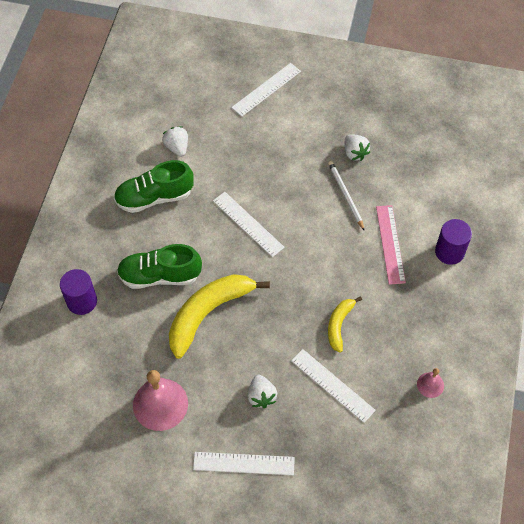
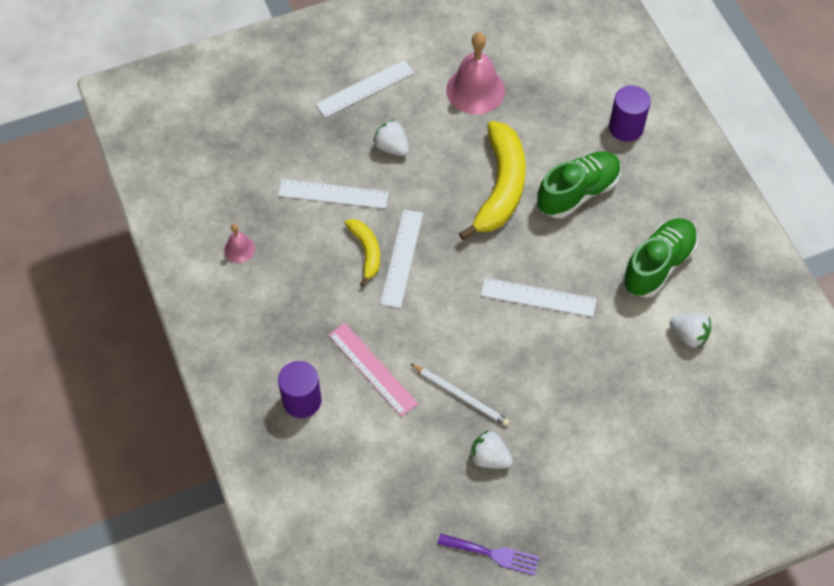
camera: 145 degrees right, 0 degrees up
(266, 89) = (659, 477): white ruler -> white ruler (401, 258)
(391, 107) = (493, 554): none -> purple fork

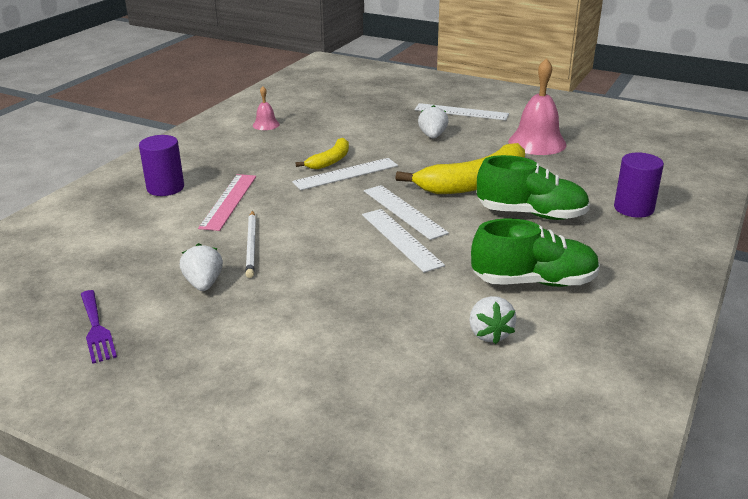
camera: 50 degrees right, 30 degrees down
(333, 194) = (359, 134): white ruler -> white ruler (404, 211)

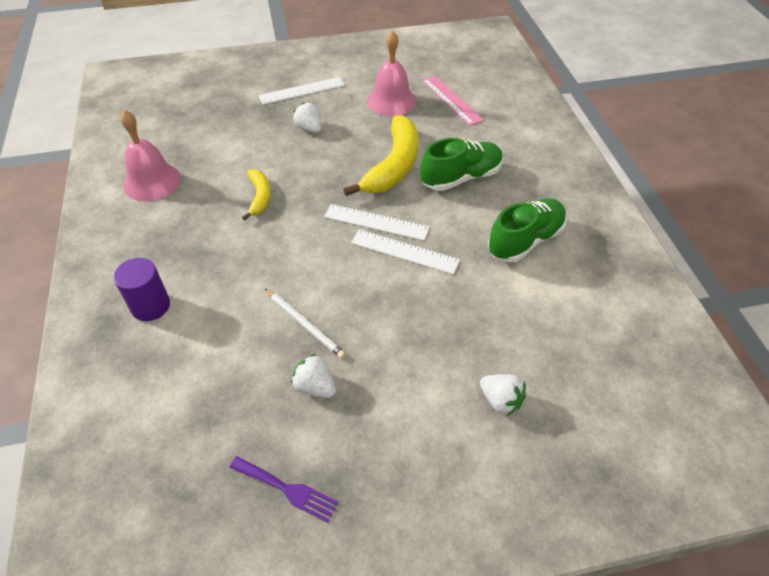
camera: 40 degrees left, 20 degrees up
(228, 201) = (228, 289): pink ruler -> pink ruler (451, 100)
(266, 125) = (152, 181): pink bell -> pink bell, size x2.01
(346, 174) = (289, 205): white ruler -> none
(489, 334) = (547, 303): white strawberry -> white strawberry (500, 401)
(633, 208) = (513, 138): purple cylinder -> none

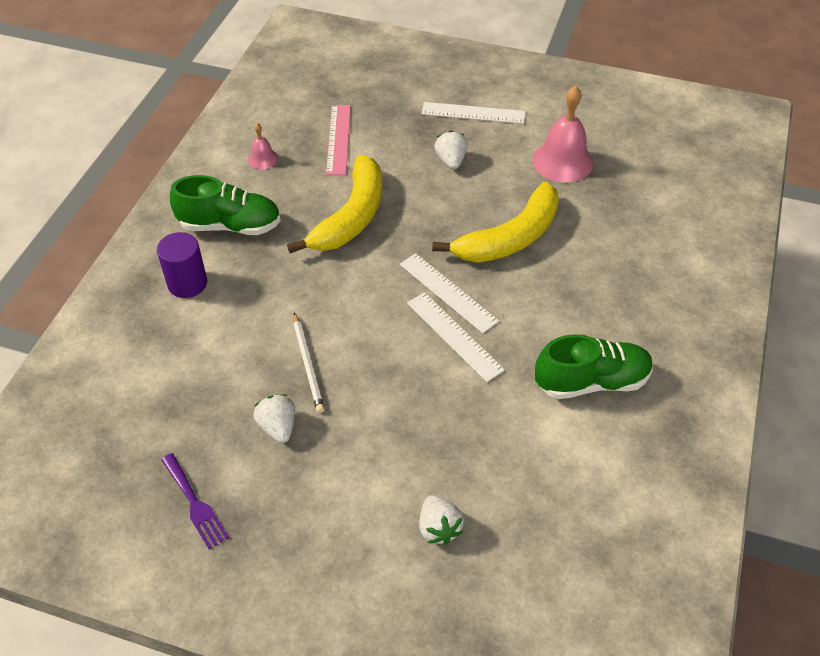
camera: 30 degrees right, 0 degrees up
(152, 181) = (263, 159): pink bell -> pink bell, size x0.50
(259, 197) = (351, 216): yellow banana -> yellow banana, size x1.89
(451, 100) = (633, 185): pink ruler -> pink ruler (338, 139)
(461, 178) = (574, 281): green shoe -> green shoe (230, 225)

